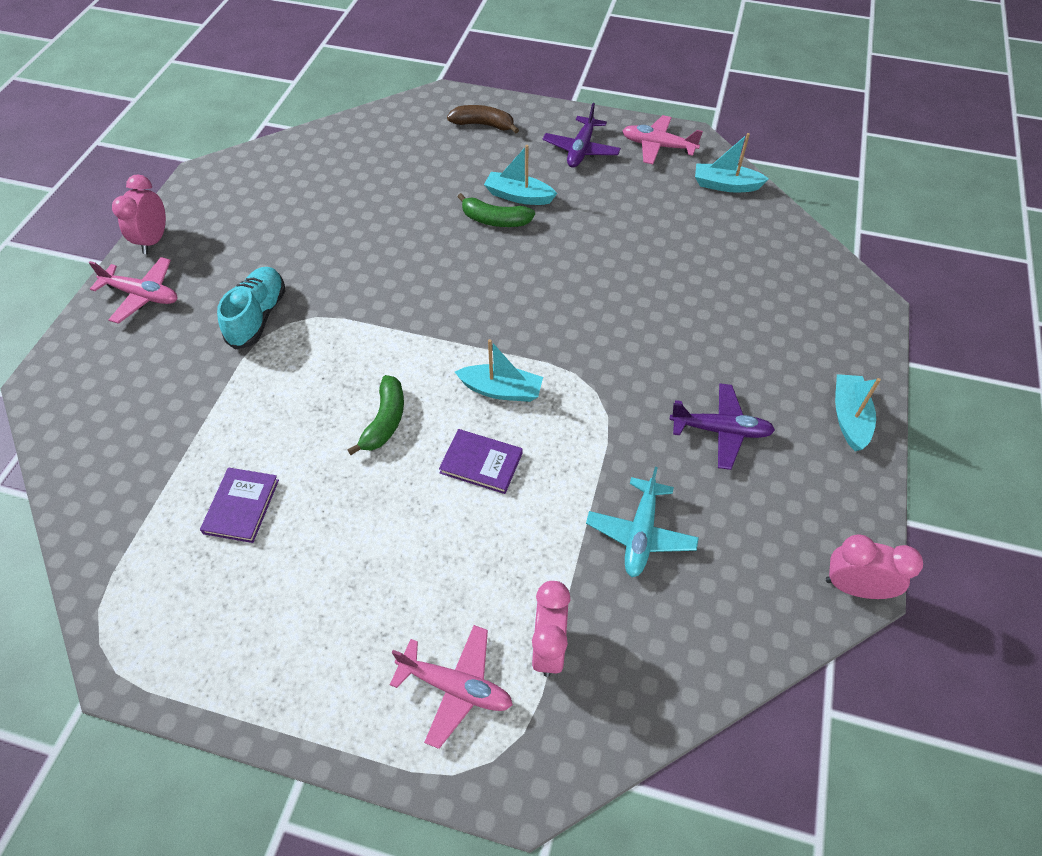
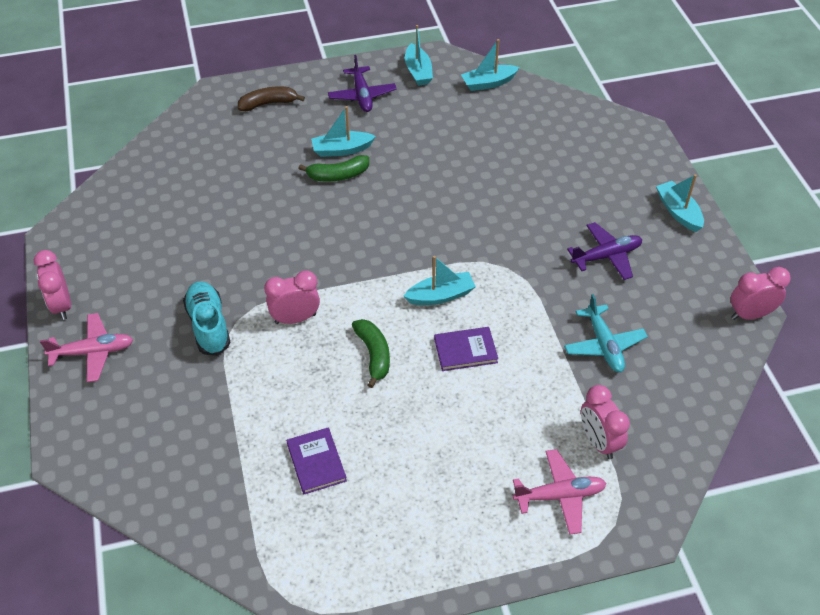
camera: 30 degrees left, 5 degrees down
(340, 347) = (295, 318): none -> pink clock
(658, 146) = (418, 71): pink plane -> turquoise boat

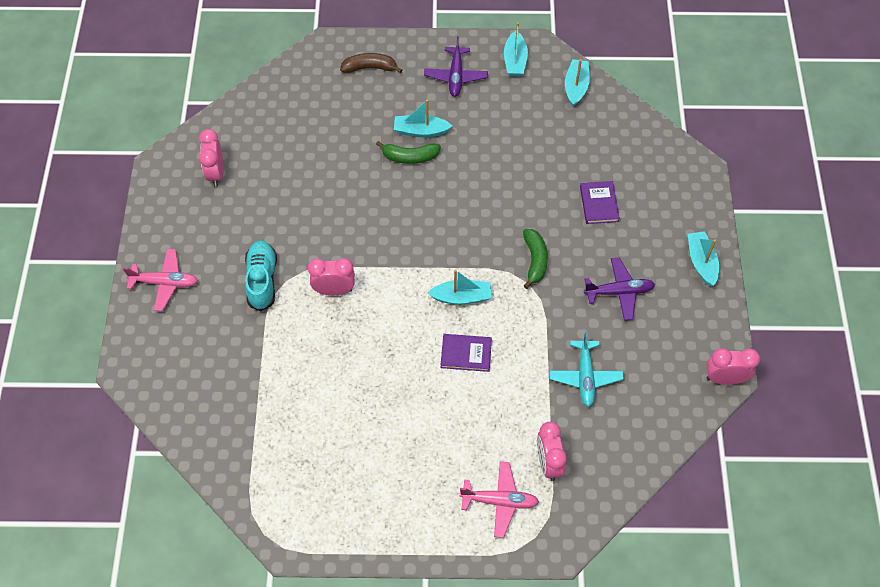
camera: 15 degrees right, 10 degrees up
(62, 305) = (149, 234): pink clock -> pink clock (216, 173)
(316, 462) = (315, 423): purple book -> purple book (599, 204)
(374, 355) = (389, 339): green banana -> green banana (535, 260)
(488, 83) = (576, 87): turquoise boat -> turquoise boat turned 105 degrees clockwise

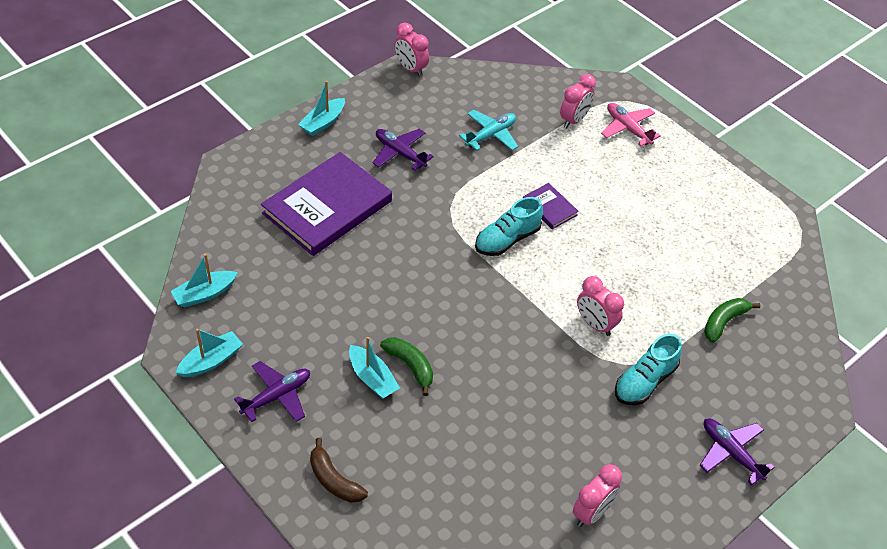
camera: 135 degrees left, 10 degrees down
(165, 283) = (731, 453): pink plane -> purple plane
(461, 297) = (507, 239): turquoise boat -> turquoise shoe
(535, 260) = (425, 215): green banana -> green banana (724, 322)
(599, 204) = (327, 207): purple book -> purple book, size x2.24

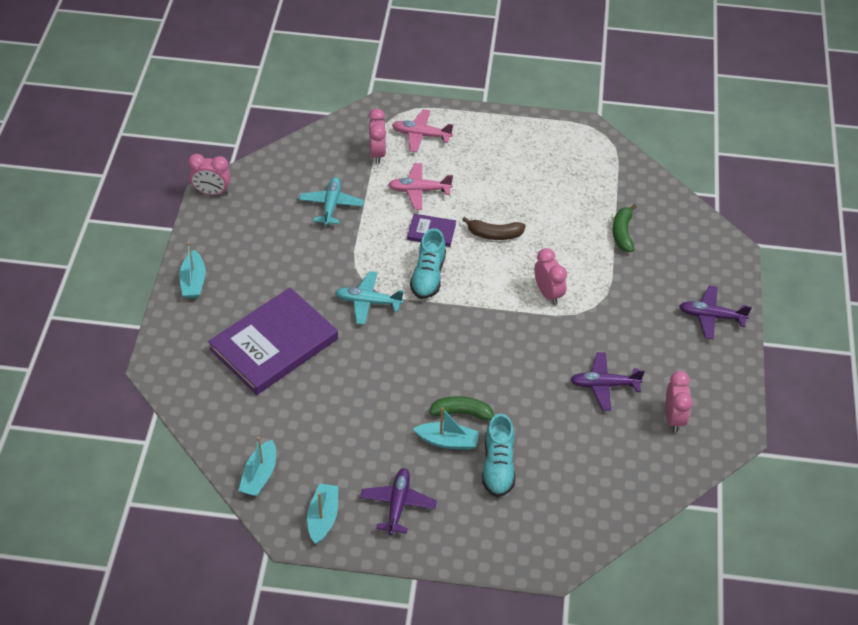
camera: 40 degrees left, 0 degrees up
(327, 207) = (274, 344): purple book -> purple book turned 45 degrees clockwise
(334, 480) = (500, 527): brown banana -> brown banana (494, 234)
(400, 153) = (280, 265): purple plane -> purple plane (604, 385)
(435, 226) = (368, 302): none -> turquoise plane
(576, 169) = (419, 190): none -> pink plane
(595, 324) = (548, 293): pink clock -> pink clock turned 120 degrees counterclockwise
(645, 381) = (617, 309): turquoise shoe -> turquoise shoe (498, 466)

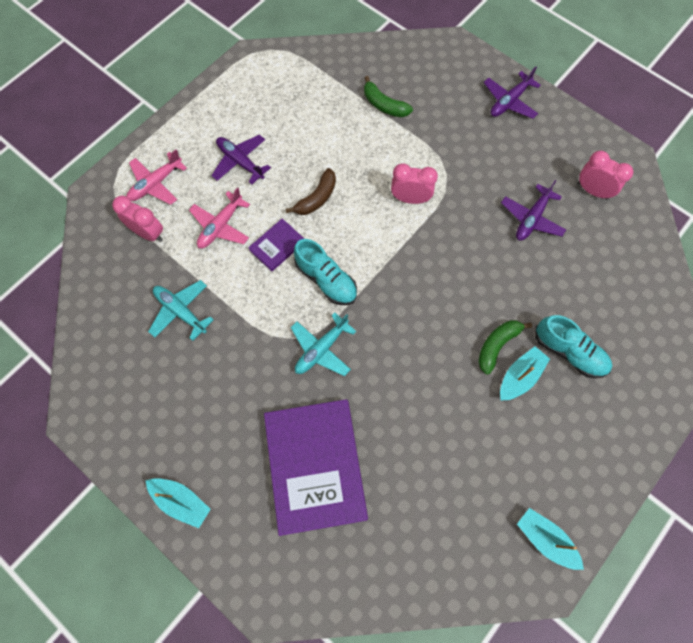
camera: 55 degrees left, 20 degrees up
(212, 192) = (76, 414): pink clock -> none
(259, 475) = (464, 572): turquoise boat -> none
(398, 504) = (565, 461): purple plane -> purple plane (240, 162)

